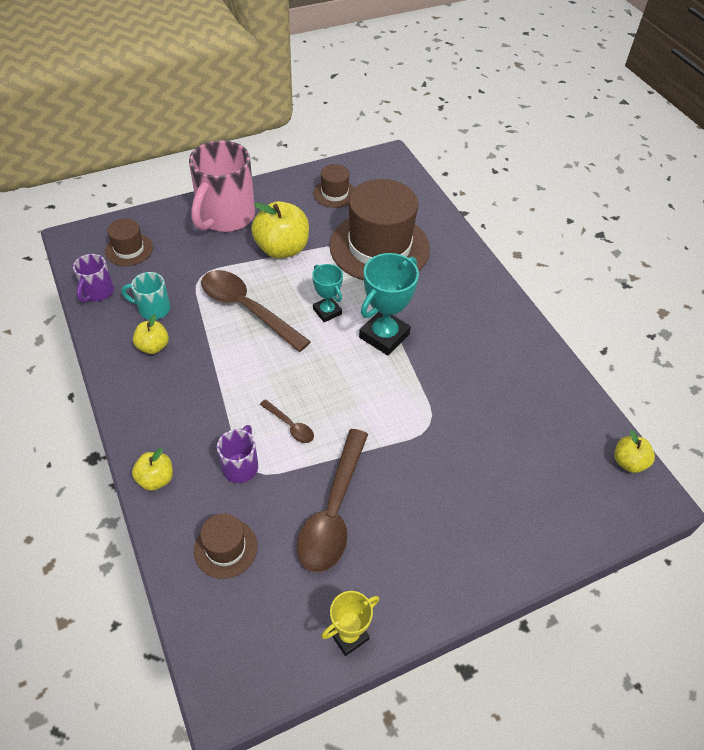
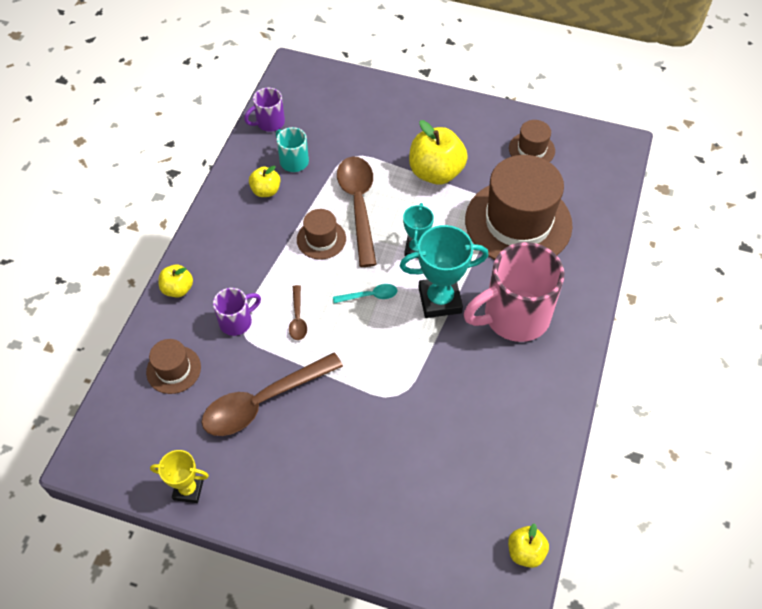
camera: 45 degrees right, 5 degrees up
(129, 249) = (322, 101): brown hat -> brown hat (321, 239)
(225, 217) = (419, 116): pink mug -> pink mug (514, 316)
(329, 368) = (370, 296): none -> turquoise spoon

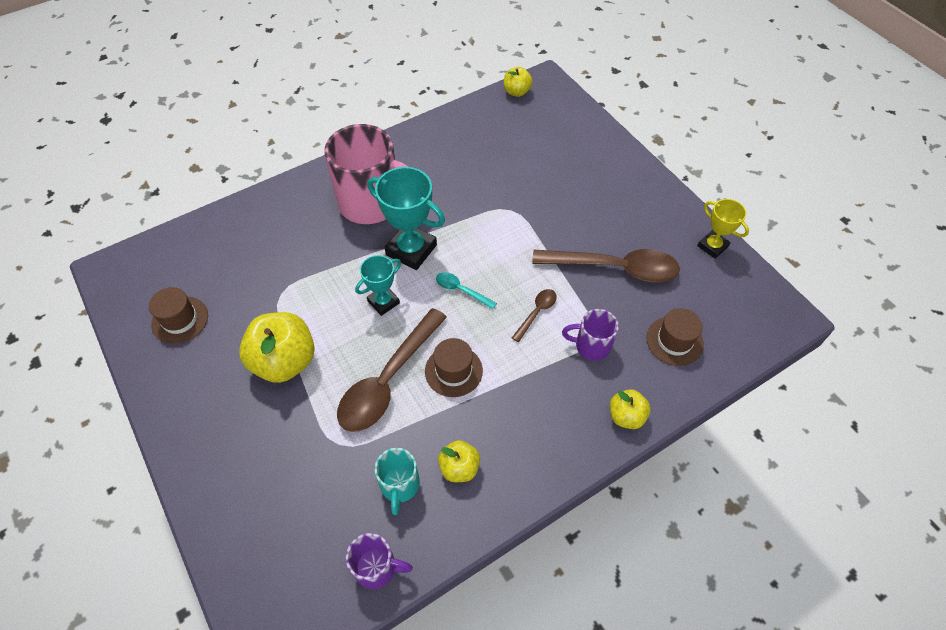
camera: 140 degrees left, 0 degrees up
(518, 222) = (279, 265): brown hat -> none

